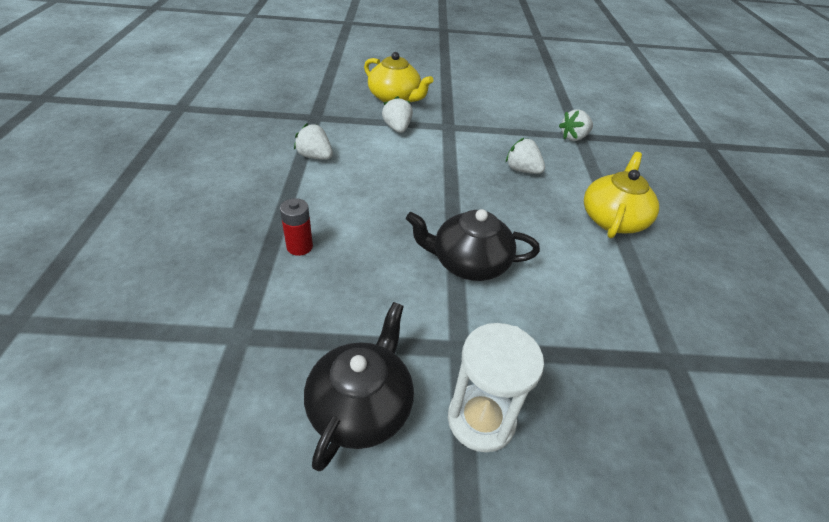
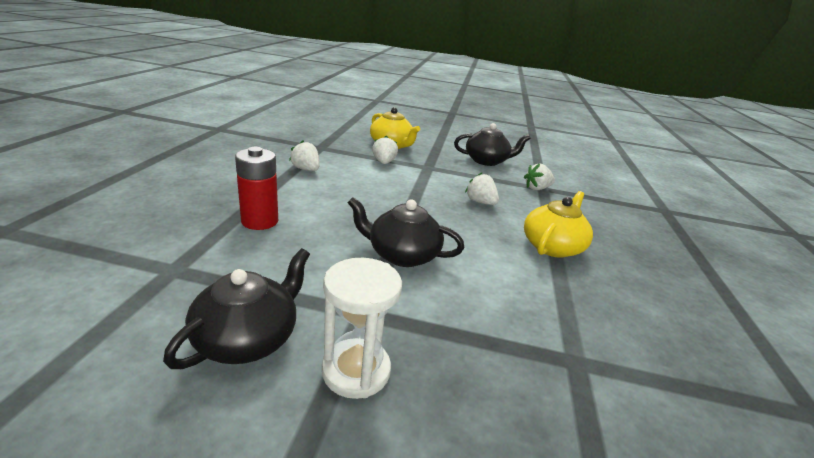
camera: 10 degrees right, 15 degrees down
(299, 247) = (260, 221): red battery -> red battery, size x1.57
(508, 104) = (487, 161): none -> black teapot

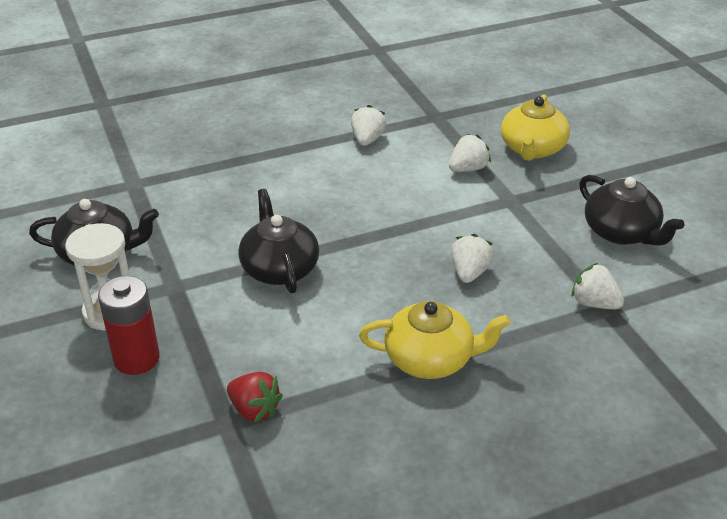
camera: 60 degrees right, 10 degrees up
(260, 221) = (237, 175): red battery -> red battery (136, 359)
(567, 339) = (254, 410): none -> red strawberry

